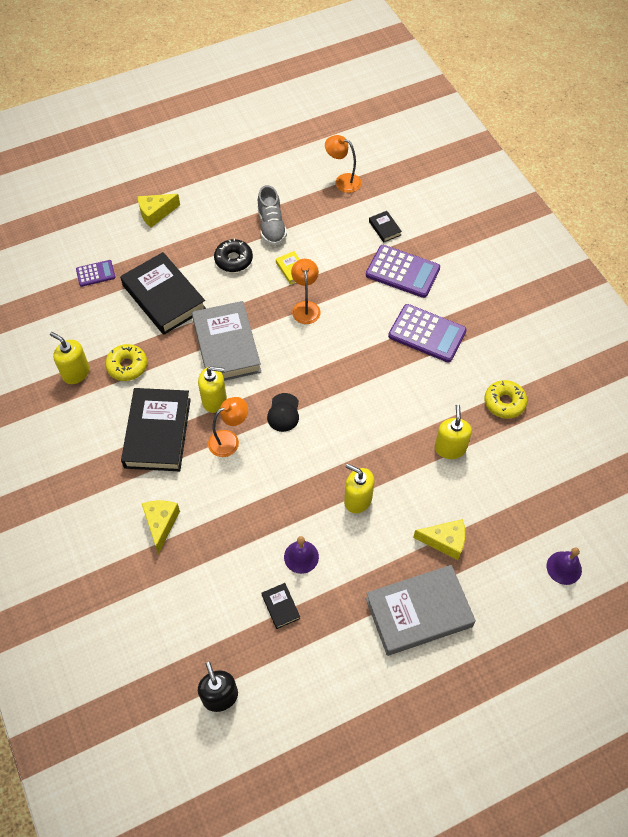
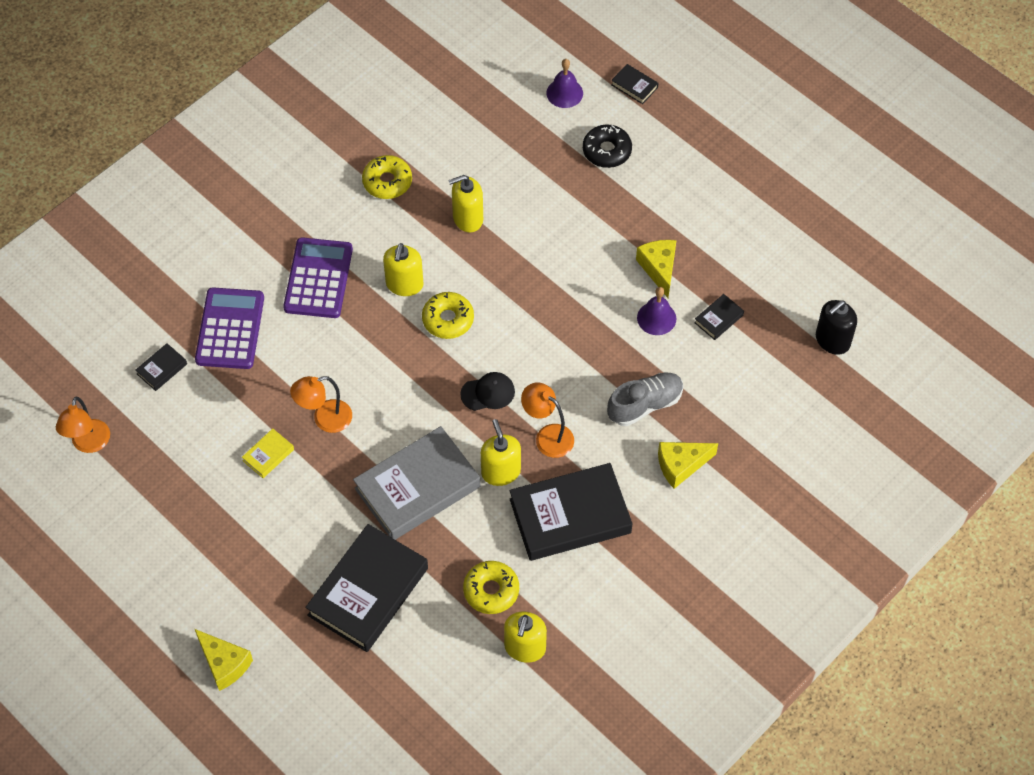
camera: 110 degrees left, 0 degrees up
(95, 273) = (359, 697): purple calculator -> none
(233, 259) = (275, 530): black donut -> black donut (607, 151)
(271, 226) = (201, 505): grey shoe -> grey shoe (645, 405)
(357, 500) = (567, 286): yellow soap dispenser -> yellow soap dispenser (404, 284)
(359, 406) = (448, 319): none -> yellow donut
(419, 612) = (667, 199): grey book -> none
(445, 541) = (581, 196): yellow cheese -> yellow cheese (659, 269)
(557, 632) = (634, 86): none -> black book

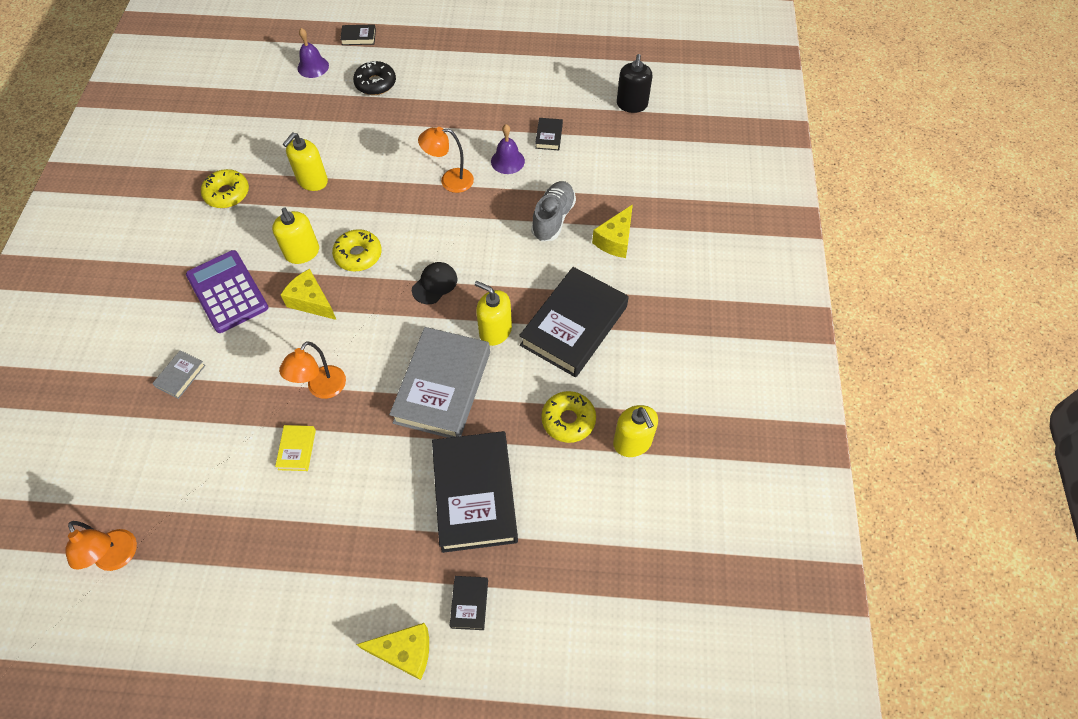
camera: 40 degrees left, 0 degrees up
(162, 369) = (142, 447): black book -> black book (469, 603)
(230, 329) = (180, 376): purple calculator -> grey book
(547, 436) = (506, 283): orange lamp -> orange lamp (450, 181)
(659, 269) = (480, 131): yellow cheese -> yellow cheese (311, 301)

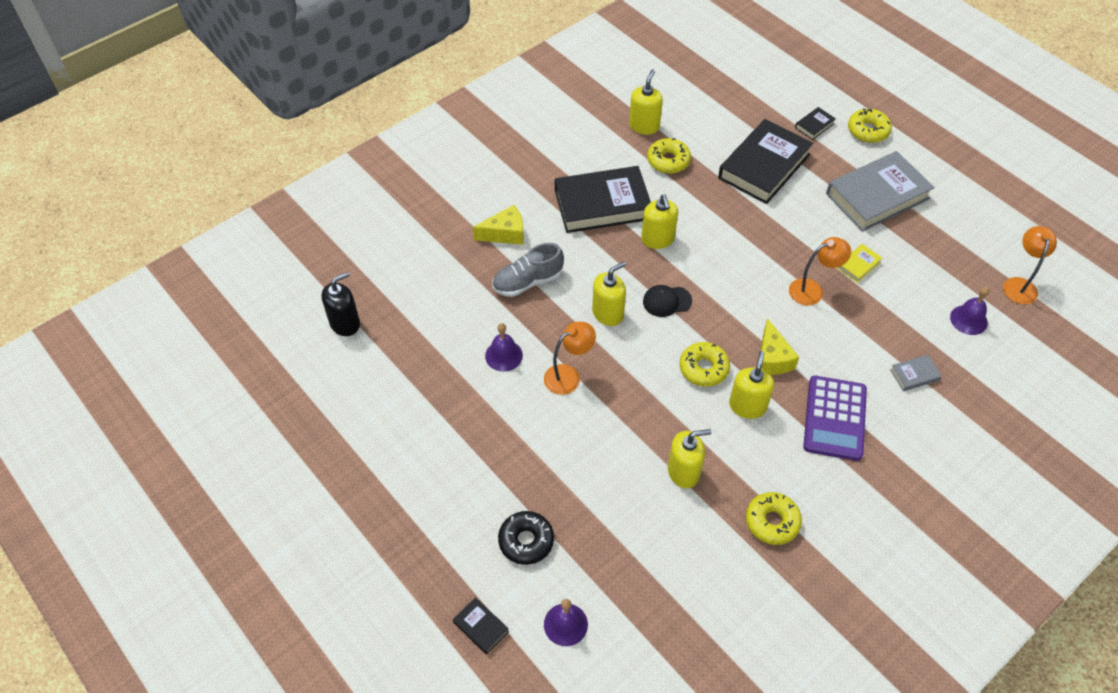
camera: 135 degrees left, 5 degrees down
(155, 472) = (968, 320): none -> purple bell
(405, 652) = (868, 131): yellow cheese -> yellow donut
(442, 387) = (728, 232): grey book -> grey book (877, 196)
(450, 181) = (568, 376): orange lamp -> orange lamp turned 75 degrees counterclockwise
(469, 241) = (608, 313): none -> yellow soap dispenser
(549, 136) = (445, 350): black book -> none

